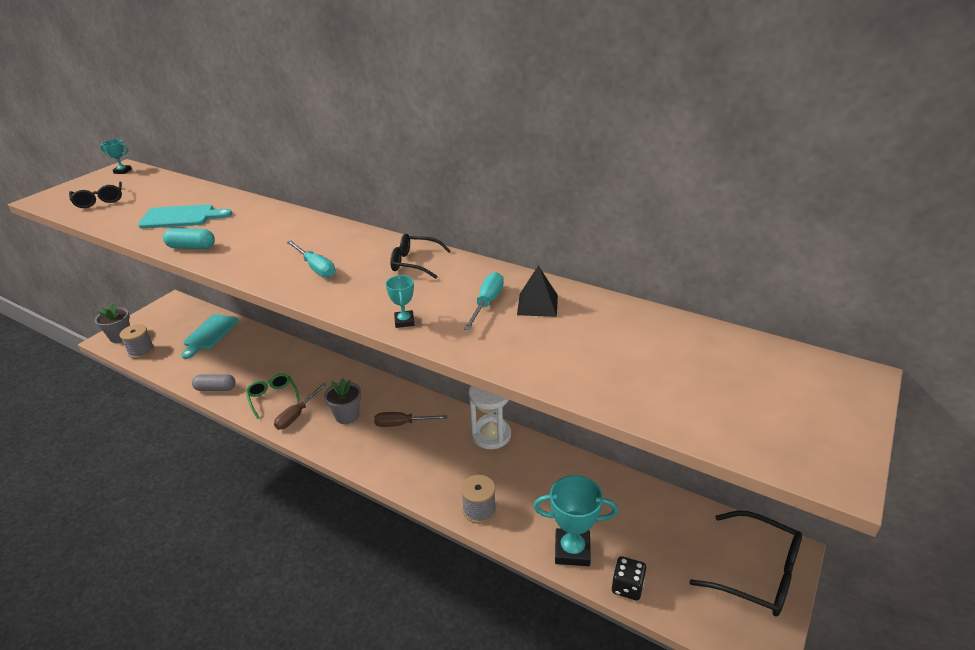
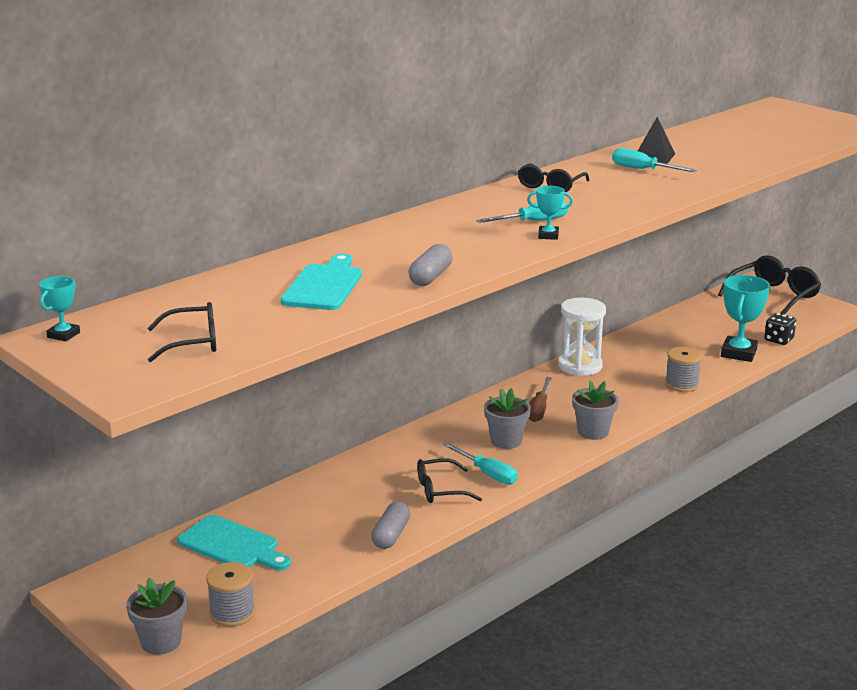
camera: 75 degrees left, 10 degrees down
(191, 247) = (430, 277): turquoise capsule -> grey capsule
(273, 397) = (440, 490): green glasses -> black glasses
(297, 415) = (487, 474): brown screwdriver -> turquoise screwdriver
(371, 461) = (593, 432): none -> grey flower pot
(404, 321) = (660, 196): turquoise trophy -> turquoise trophy (548, 235)

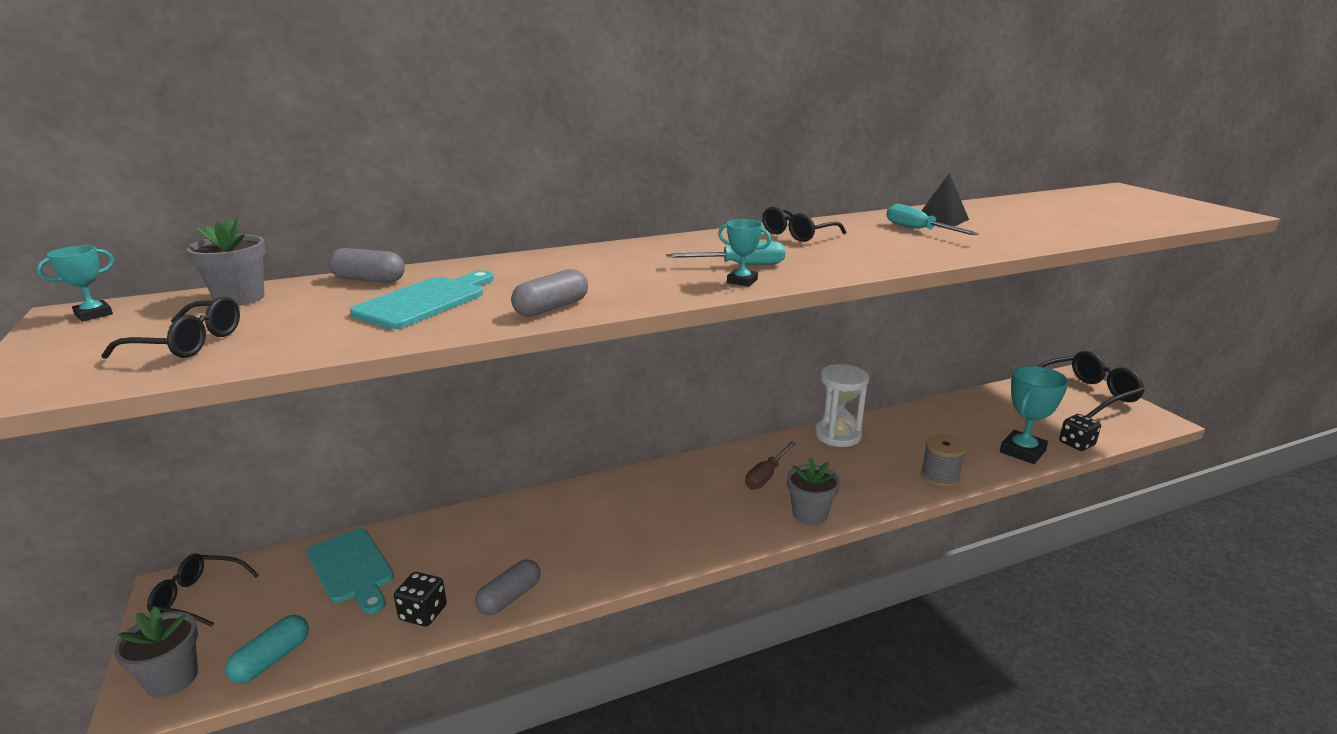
camera: 20 degrees right, 0 degrees up
(232, 613) = (272, 659): grey spool -> turquoise capsule
(246, 274) = (369, 280): none -> grey capsule
(328, 560) = (423, 613): none -> black dice
(440, 490) = (601, 551): black glasses -> black glasses (198, 597)
(487, 474) = (664, 542): turquoise screwdriver -> none
(506, 441) = (709, 506): grey flower pot -> grey flower pot (240, 298)

